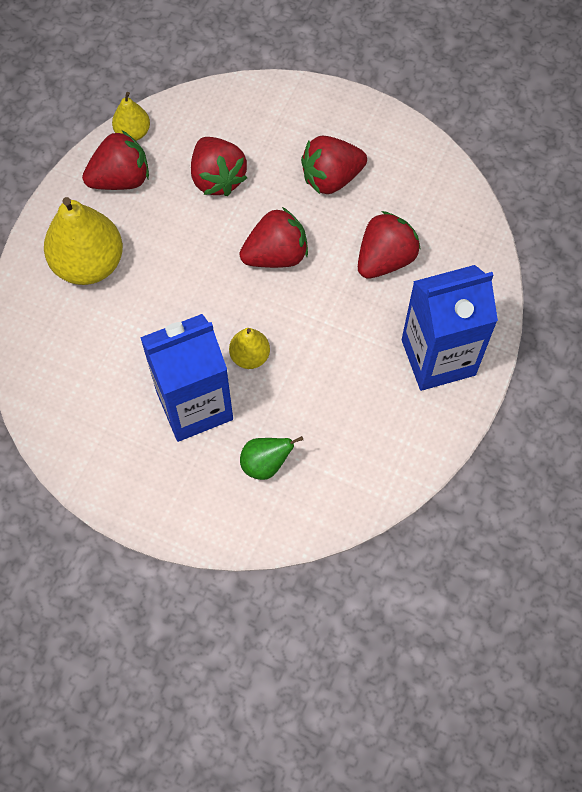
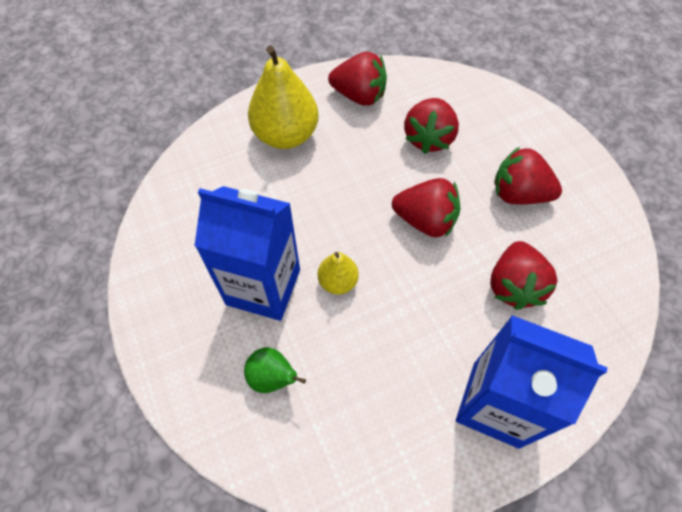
camera: 40 degrees right, 5 degrees down
(133, 132) = (395, 72): yellow pear -> none
(385, 259) = (514, 285): red strawberry -> red strawberry turned 105 degrees clockwise

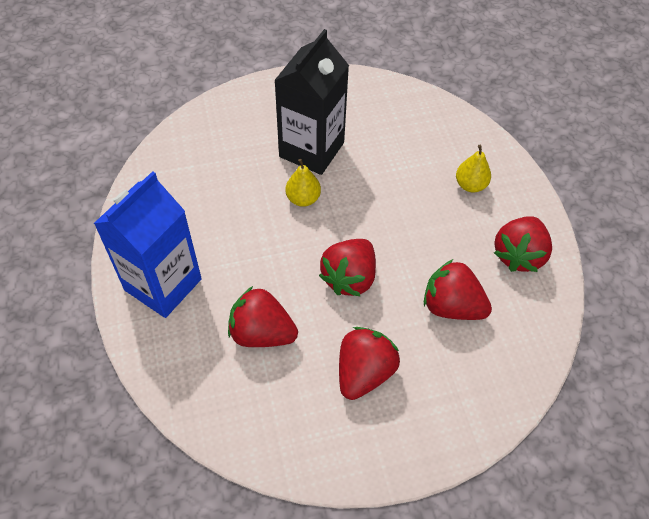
camera: 100 degrees right, 5 degrees down
(263, 287) = (311, 149): blue carton -> black carton
(272, 377) = (235, 146): green pear -> none
(286, 135) = (470, 185): yellow pear -> yellow pear, size x0.52

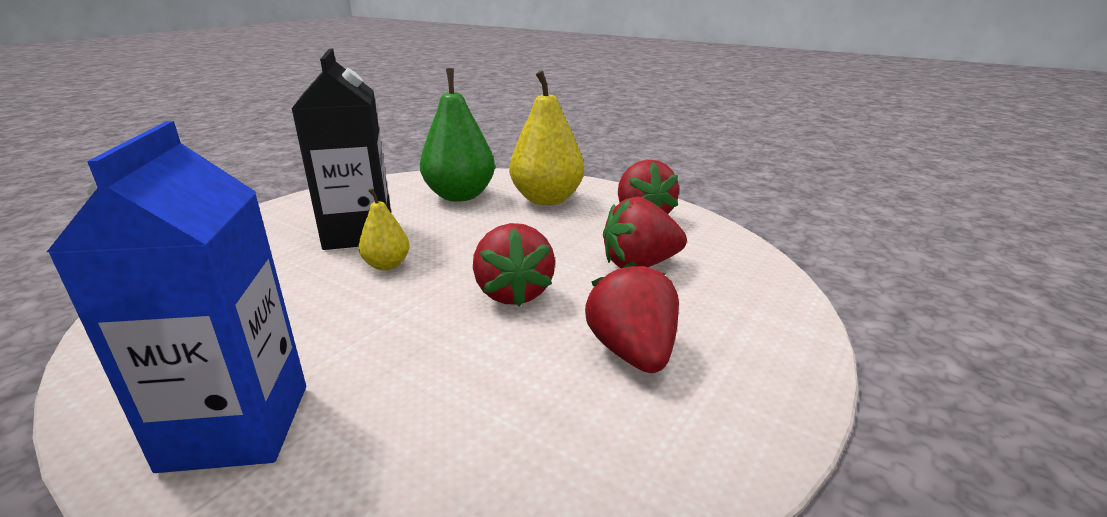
camera: 40 degrees left, 30 degrees down
(262, 333) = (461, 390): red strawberry -> none
(412, 139) = (460, 196): none -> green pear
(470, 185) = (547, 199): yellow pear -> yellow pear, size x1.94

